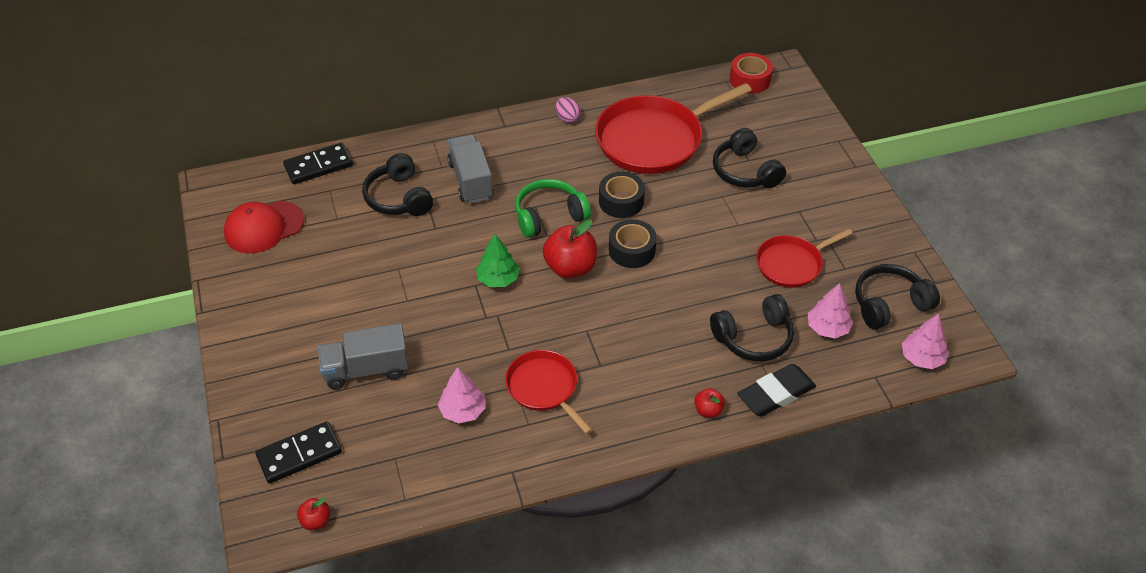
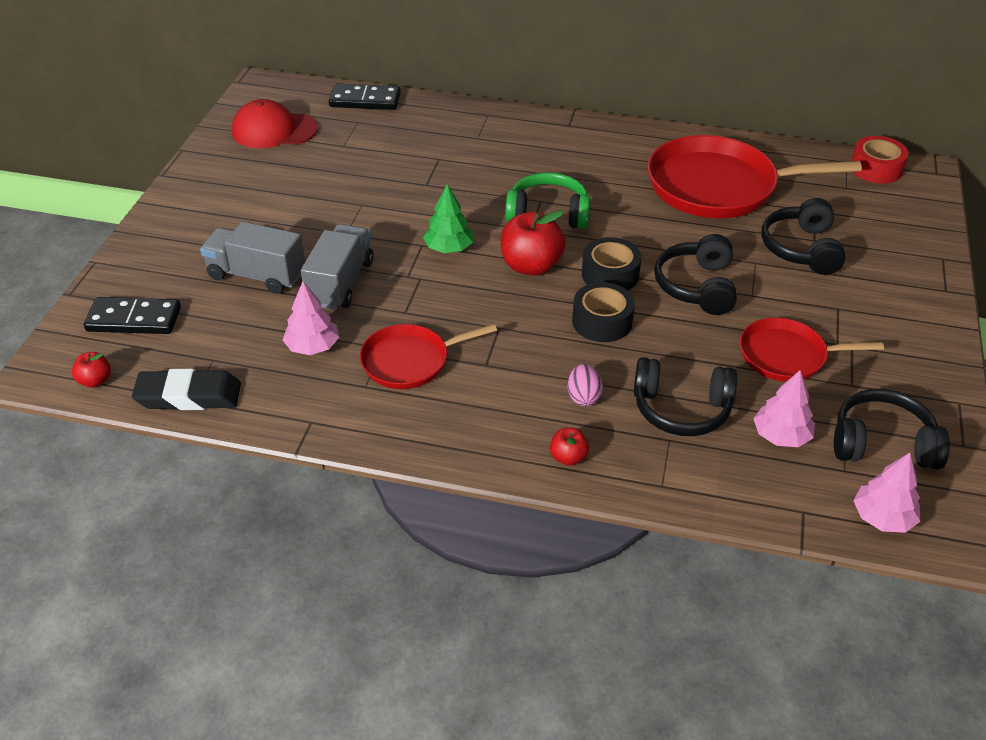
camera: 30 degrees right, 5 degrees down
(399, 198) = (414, 149): black headphones -> black headphones (697, 286)
(471, 181) = (495, 158): grey truck -> grey truck (340, 283)
(544, 388) = (410, 361): red pan -> red pan turned 105 degrees counterclockwise
(567, 118) = (639, 139): pink egg -> pink egg (583, 397)
(621, 201) = (635, 228): black tape -> black tape (602, 321)
(776, 394) = (662, 475): black eraser -> black eraser (189, 396)

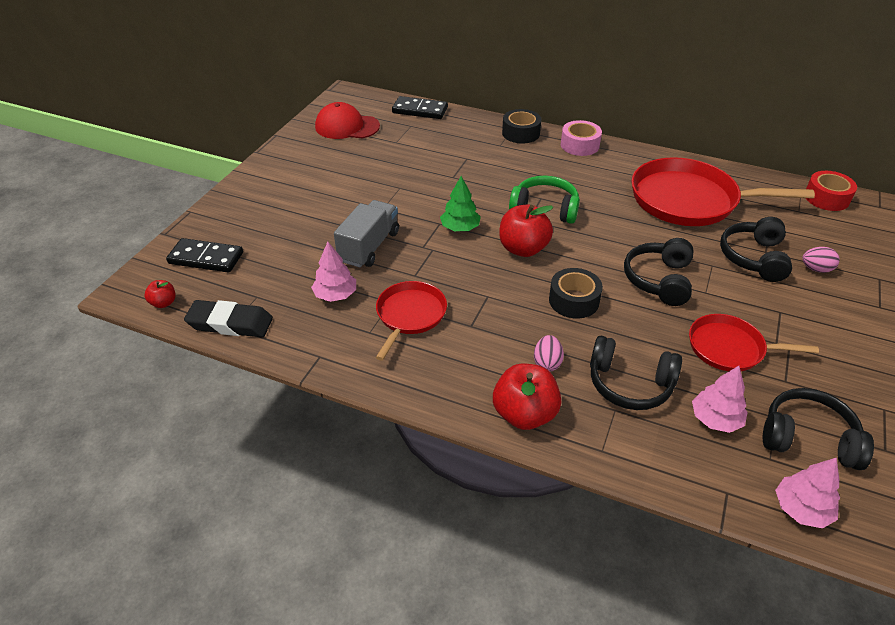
camera: 10 degrees right, 0 degrees up
(256, 275) = (306, 234): grey truck -> none
(410, 361) = (410, 315): red pan -> red pan turned 120 degrees clockwise
(568, 457) = (524, 414): red apple -> red apple, size x1.98
(576, 129) = (579, 145): none -> pink tape
(610, 275) = (587, 262): black tape -> black tape (521, 133)
(872, 255) = (816, 269): none -> pink egg

